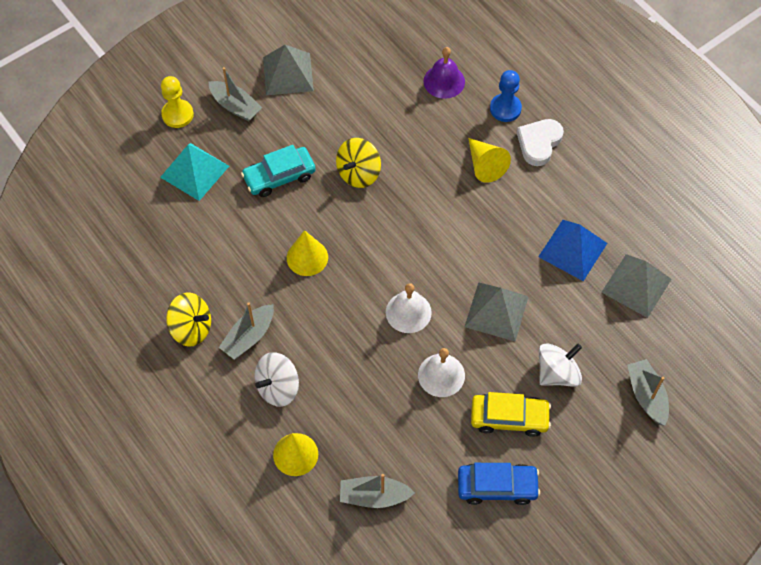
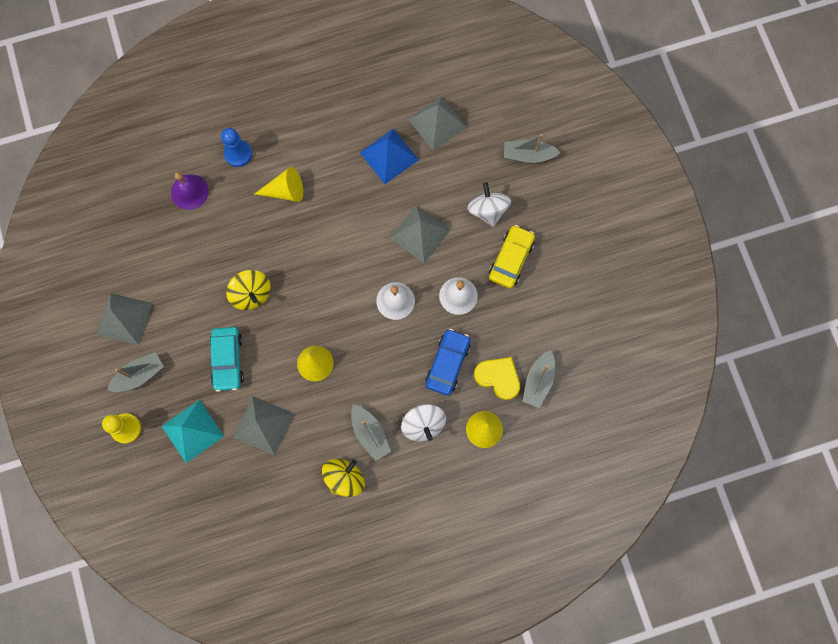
camera: 70 degrees left, 15 degrees up
(222, 232) = (263, 425): none -> grey pyramid
(361, 450) = (498, 378): none -> yellow heart
(497, 486) = (561, 289): blue car -> blue car (447, 363)
(539, 143) = (282, 141): white heart -> none

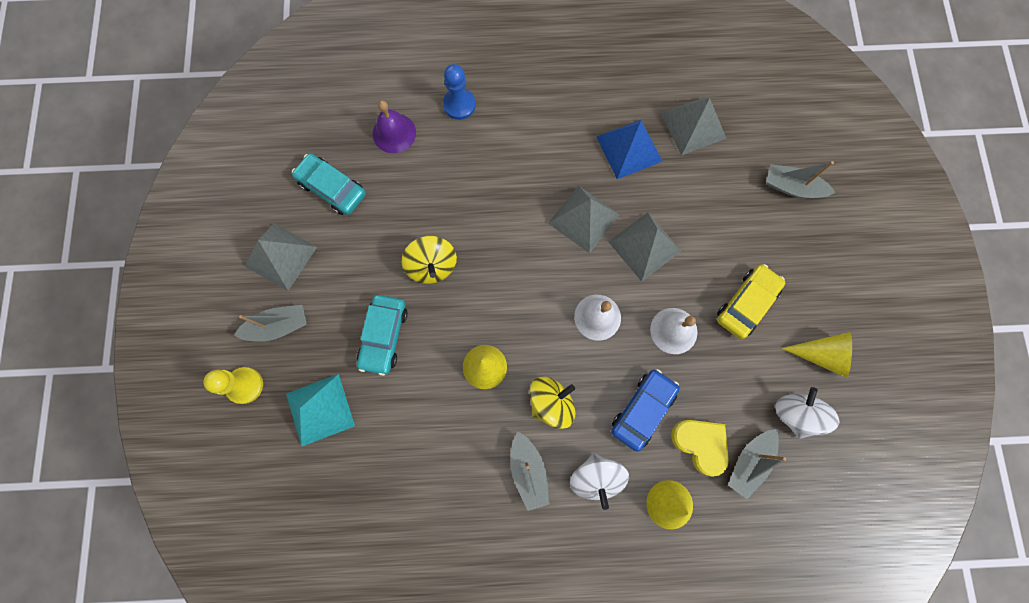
camera: 15 degrees right, 0 degrees up
(150, 251) = (332, 188): none -> turquoise car
(263, 425) = (404, 425): grey pyramid -> grey pyramid (583, 218)
(285, 191) = (501, 159): yellow cone -> yellow cone (821, 355)
(344, 478) = (484, 519): yellow spinning top -> yellow spinning top (551, 403)
(488, 210) = (730, 239): white spinning top -> white spinning top (795, 414)

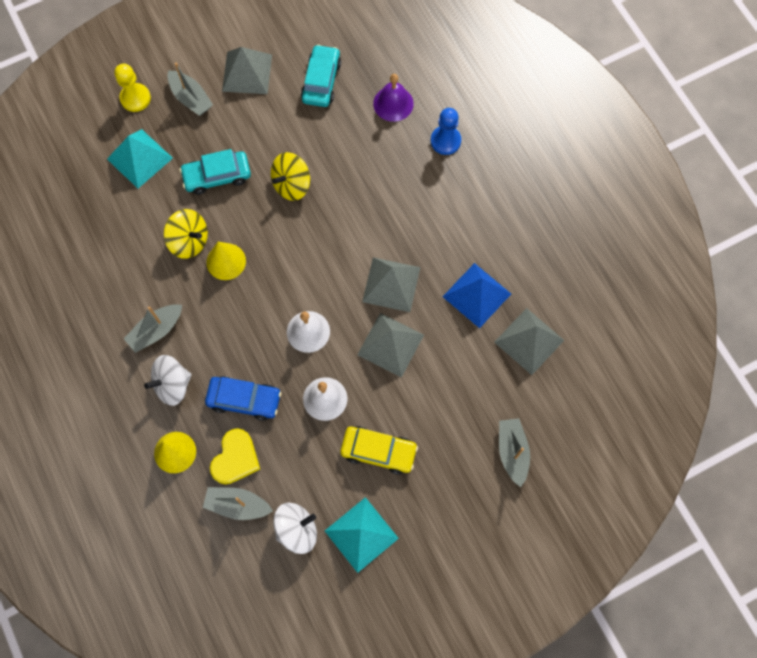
camera: 65 degrees right, 5 degrees down
(551, 403) = (218, 325): yellow spinning top -> yellow spinning top (189, 241)
(821, 355) = (361, 534): yellow cone -> turquoise pyramid

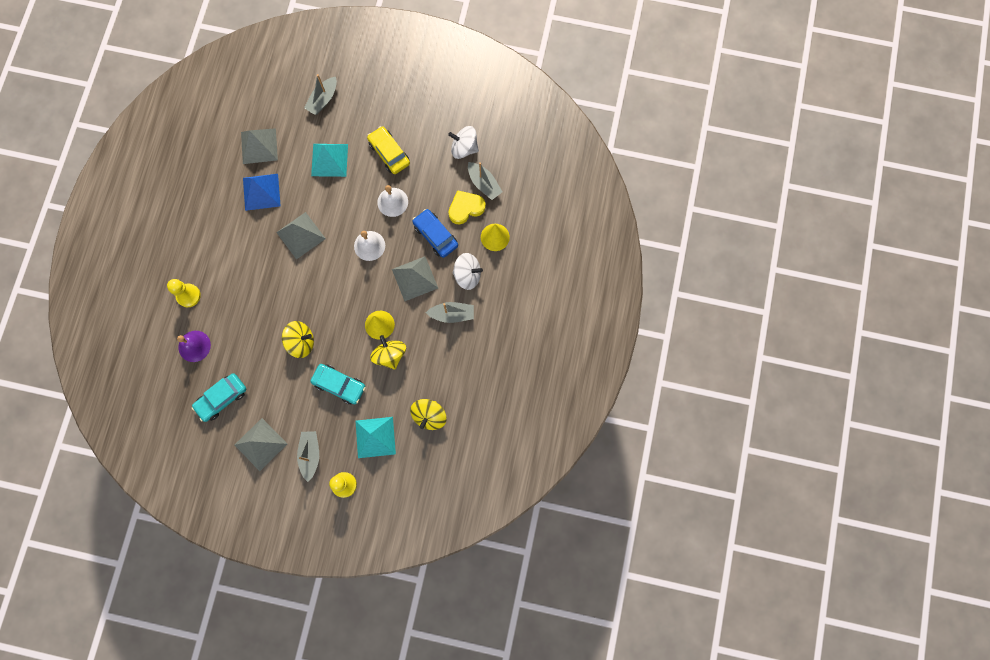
camera: 140 degrees left, 5 degrees up
(100, 216) = (429, 416): none -> yellow spinning top
(361, 534) = (434, 121): turquoise pyramid -> turquoise pyramid (329, 160)
(390, 344) = (332, 202): grey pyramid -> grey pyramid (415, 278)
(445, 141) = (188, 295): blue pawn -> yellow pawn

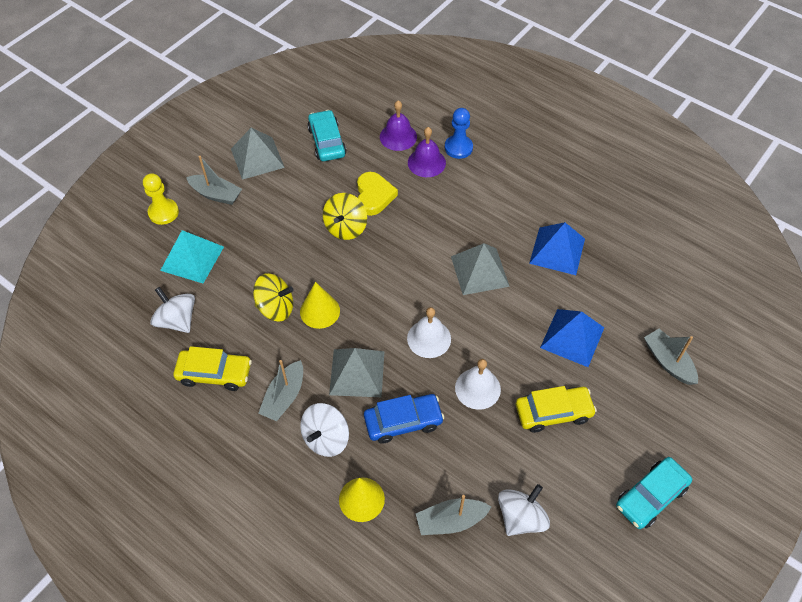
camera: 115 degrees right, 20 degrees down
(188, 295) = (458, 148): yellow pawn -> blue pawn
(213, 313) = (426, 162): none -> purple bell
(259, 146) = (623, 268): grey pyramid -> none
(329, 160) = (572, 337): turquoise pyramid -> blue pyramid
(339, 385) = (273, 246): turquoise car -> turquoise car (651, 496)
(429, 416) = (177, 320): yellow spinning top -> white spinning top
(456, 367) = (214, 373): none -> yellow car
(465, 208) = (424, 478): yellow heart -> yellow heart (374, 196)

